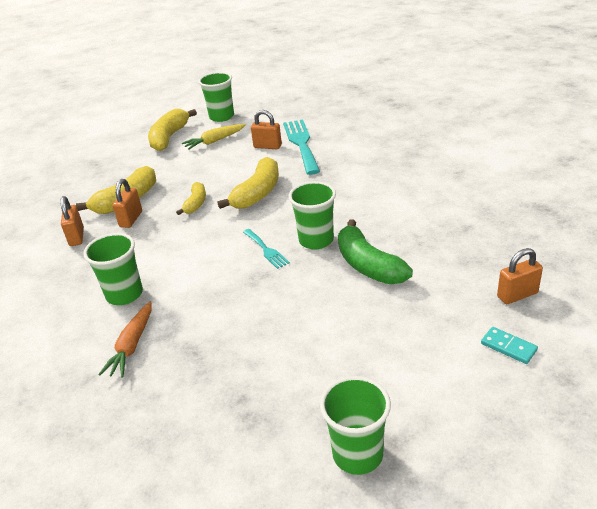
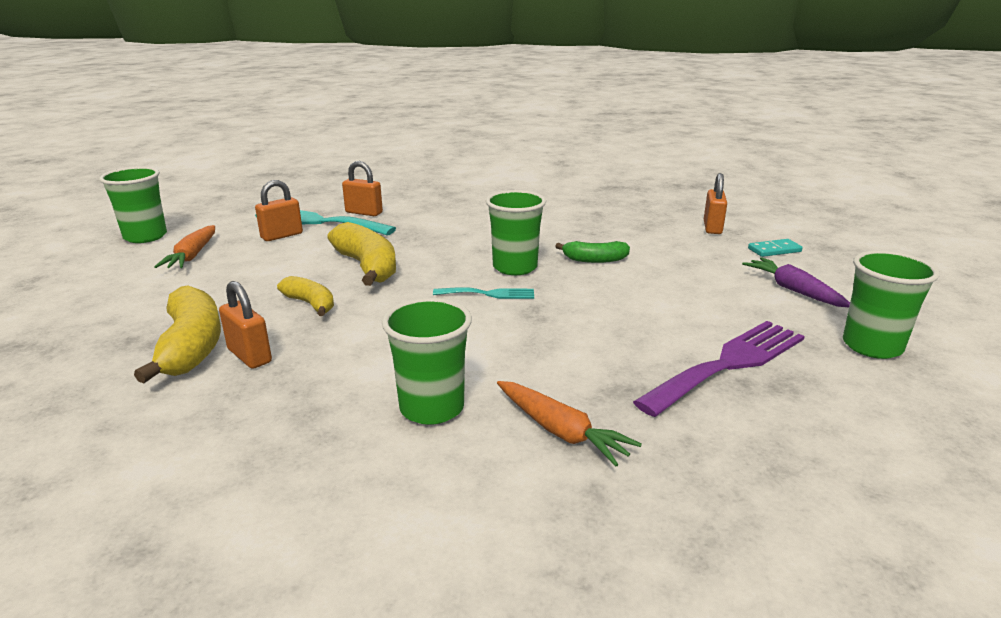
camera: 60 degrees left, 10 degrees down
(77, 237) = (198, 414): orange padlock -> orange padlock (364, 213)
(169, 137) = (102, 276): yellow banana -> none
(214, 141) = (192, 255): yellow carrot -> orange carrot
(260, 384) = (728, 364): none -> purple fork
(368, 265) = (594, 260): green banana -> green banana, size x0.59
(425, 383) = (794, 290): none -> purple carrot

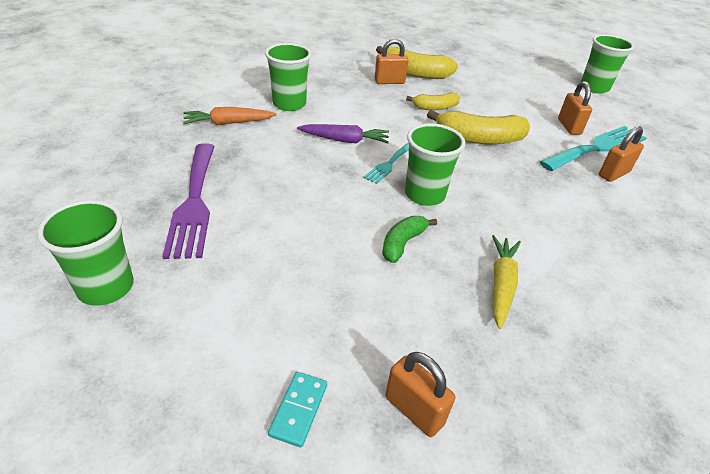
camera: 120 degrees right, 15 degrees up
(192, 255) = (546, 94): orange carrot -> none
(577, 226) = (501, 284): none -> yellow carrot
(794, 290) = (214, 327): purple carrot -> purple carrot (344, 140)

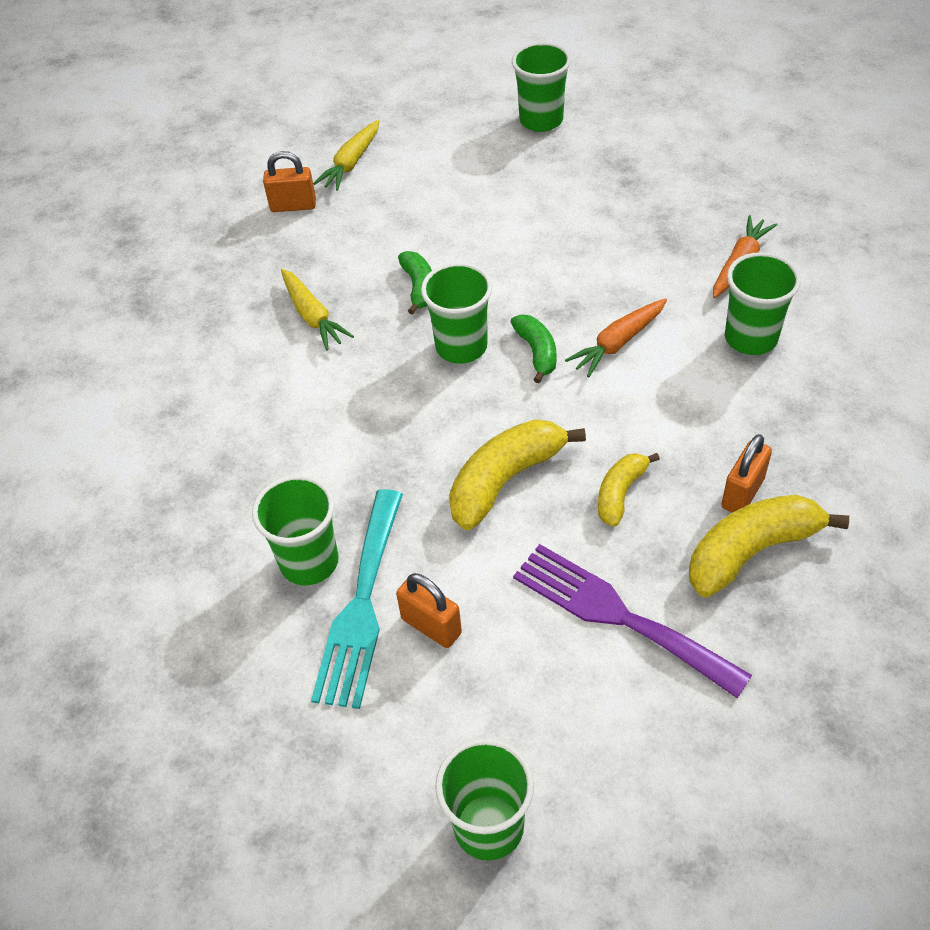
camera: 140 degrees right, 10 degrees up
(194, 202) = (603, 189): purple fork -> purple fork (618, 615)
(299, 410) = (351, 163): turquoise domino -> yellow carrot
(344, 140) = (618, 343): purple carrot -> orange carrot
(389, 164) = (537, 352): turquoise fork -> green banana
(613, 174) = (309, 562): orange padlock -> green cup

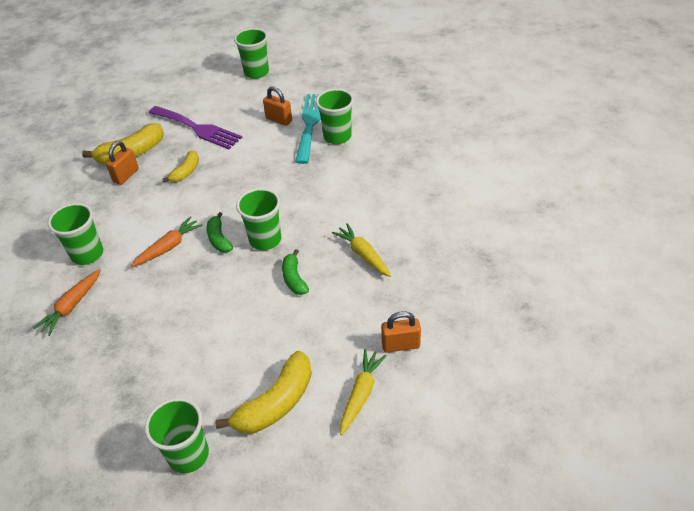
camera: 175 degrees right, 5 degrees down
(505, 480) = (243, 173): yellow banana -> yellow banana (276, 403)

